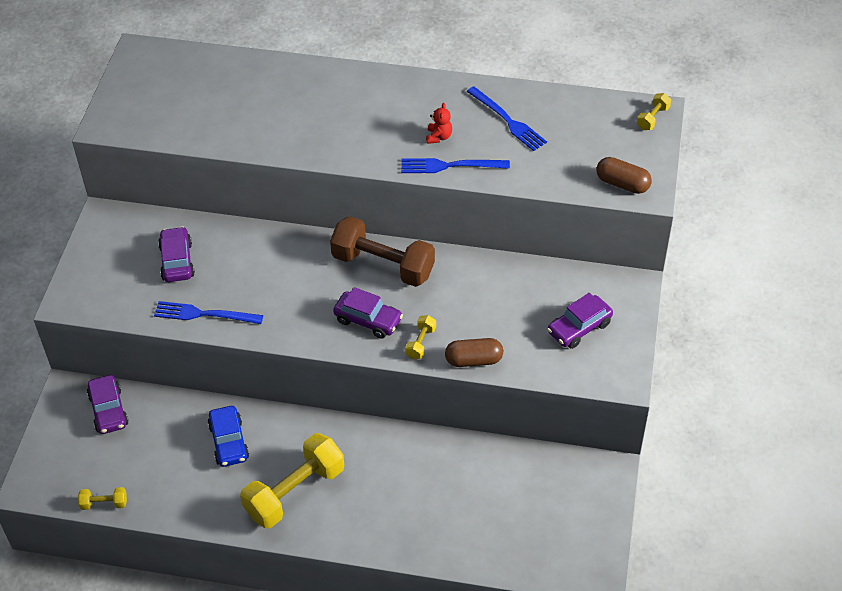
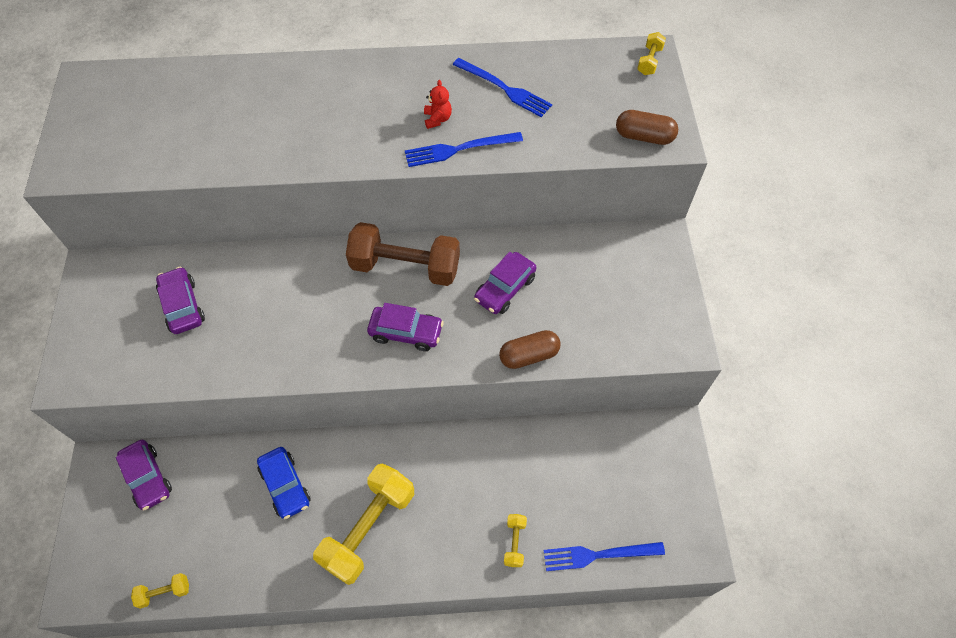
camera: 15 degrees left, 10 degrees up
(204, 314) = (226, 363): blue fork -> blue fork (598, 555)
(420, 343) = (468, 347): yellow dumbbell -> yellow dumbbell (514, 542)
(579, 328) = (624, 296): purple car -> purple car (505, 289)

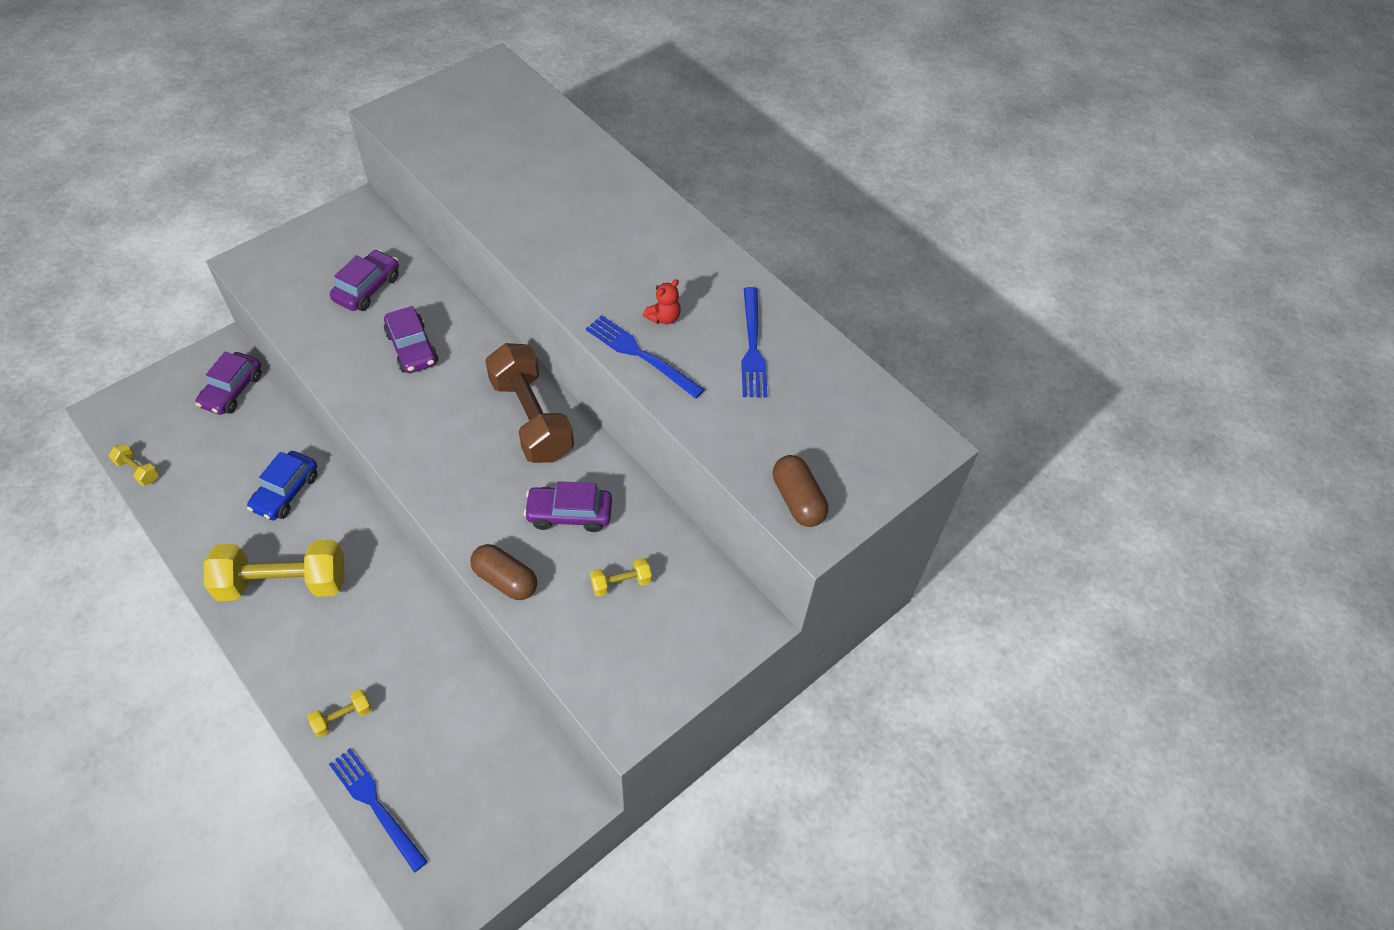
camera: 50 degrees right, 5 degrees down
(406, 332) = (458, 463): purple car -> purple car (412, 348)
(649, 61) = (914, 449): yellow dumbbell -> yellow dumbbell (621, 583)

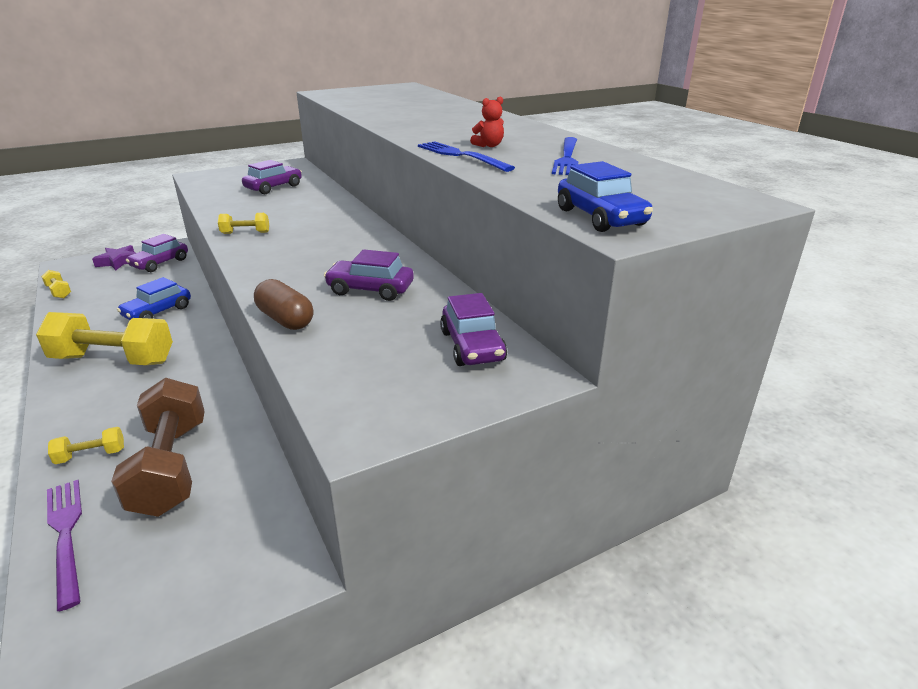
camera: 15 degrees right, 25 degrees down
(174, 394) = (118, 262): none -> purple star
(376, 805) = (66, 535): blue fork -> purple fork
(412, 348) = (288, 209): purple car -> purple car (472, 346)
(531, 418) = (364, 243): brown dumbbell -> brown dumbbell (171, 467)
(621, 583) = (401, 332): yellow dumbbell -> yellow dumbbell (245, 233)
(798, 500) = (600, 217): brown capsule -> blue car

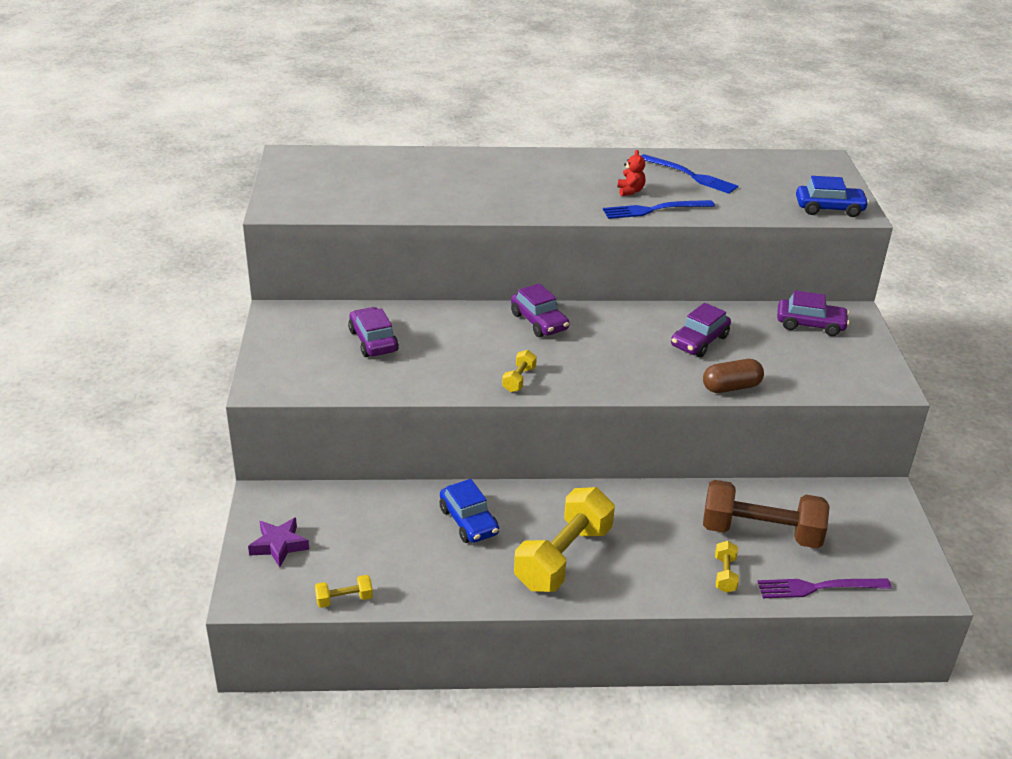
camera: 65 degrees left, 5 degrees up
(160, 263) = (318, 510): purple car -> purple car (539, 322)

